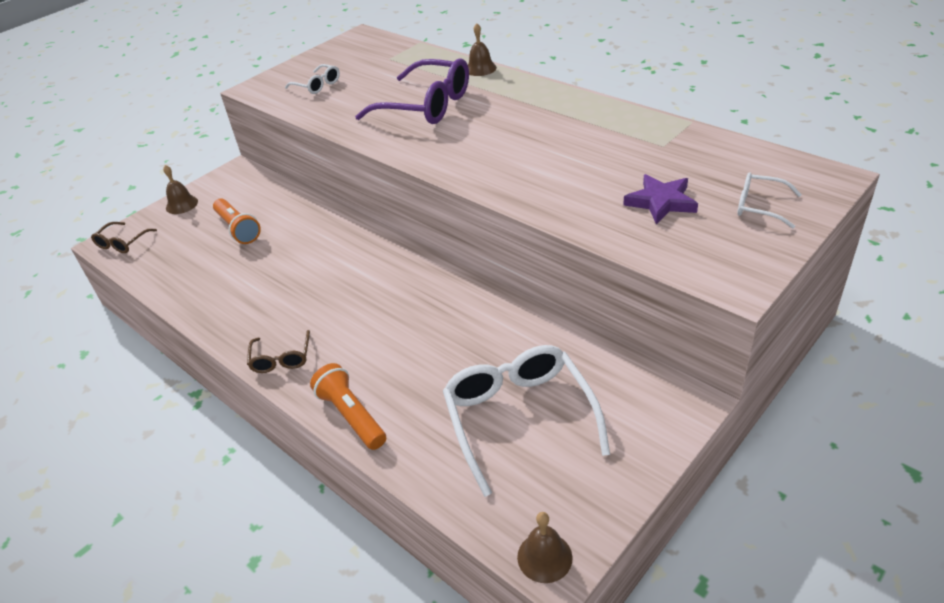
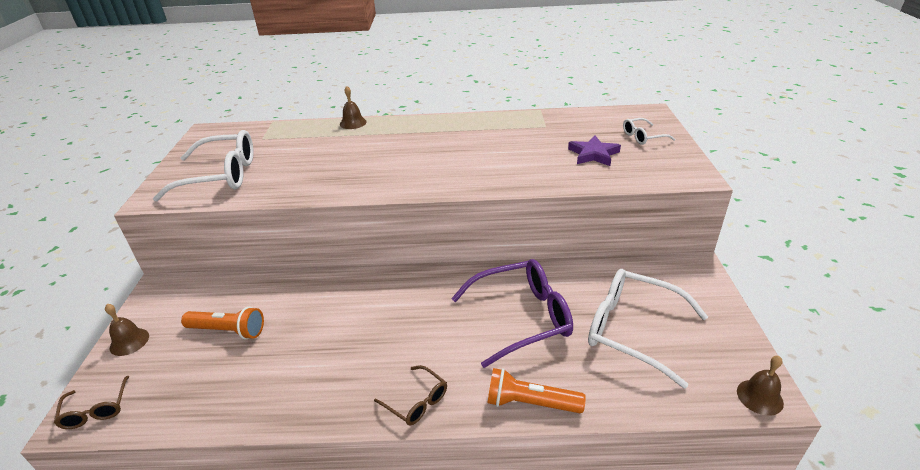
camera: 45 degrees left, 5 degrees down
(317, 85) = (221, 176): white glasses -> white glasses, size x2.03
(426, 106) = (347, 157): purple glasses -> purple glasses (521, 317)

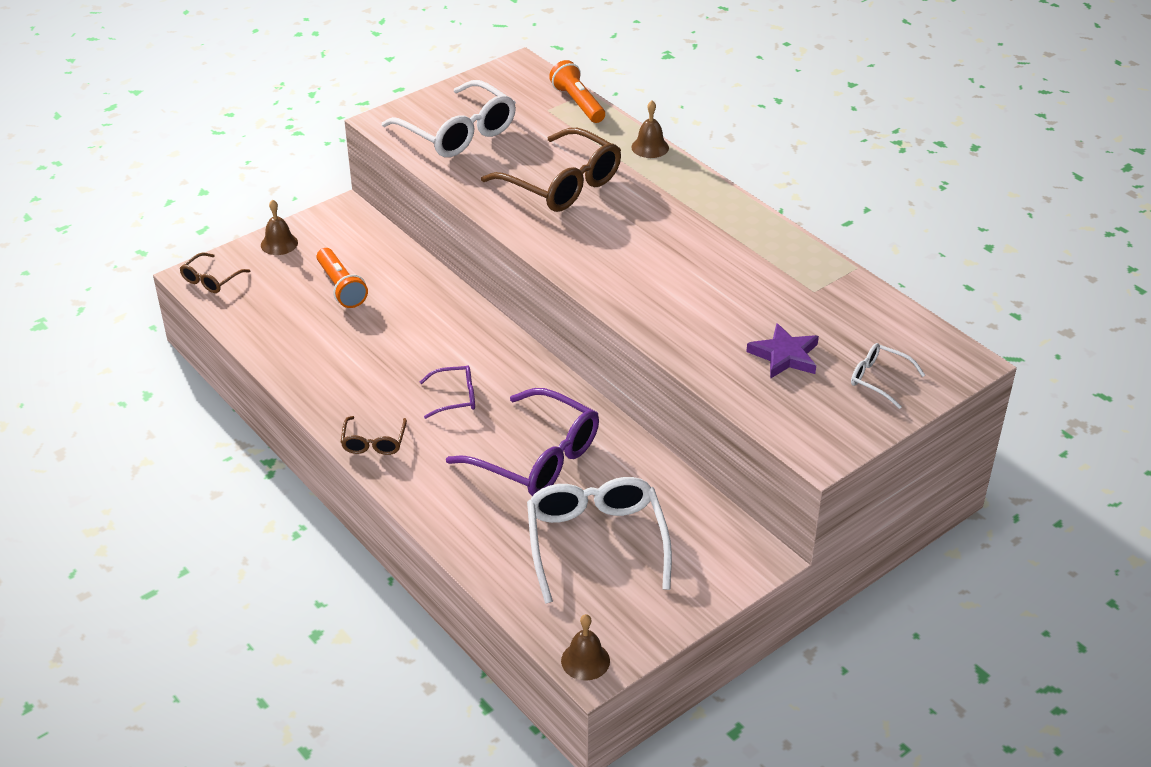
camera: 50 degrees right, 5 degrees up
(336, 161) = (562, 184): none -> brown glasses
(418, 328) = (455, 397): none -> purple glasses
(530, 403) = (435, 511): orange flashlight -> orange flashlight (578, 103)

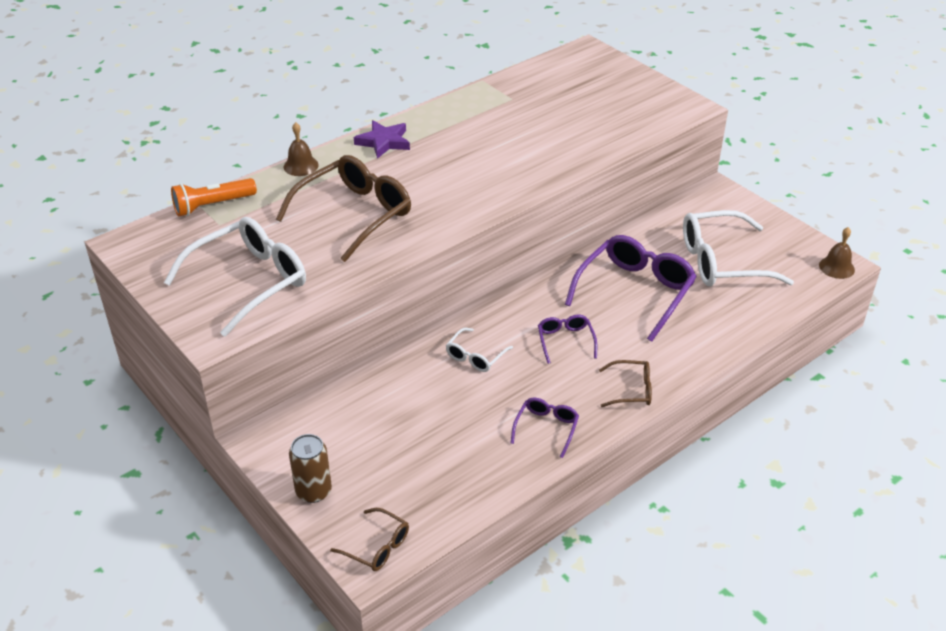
camera: 90 degrees left, 0 degrees up
(279, 243) = (313, 491): brown bell -> brown can
(328, 379) = (546, 428): none -> purple glasses
(341, 287) = (399, 431): orange flashlight -> none
(784, 356) = (590, 114): purple star -> purple star (384, 142)
(879, 379) = (611, 80): white glasses -> white glasses (475, 356)

